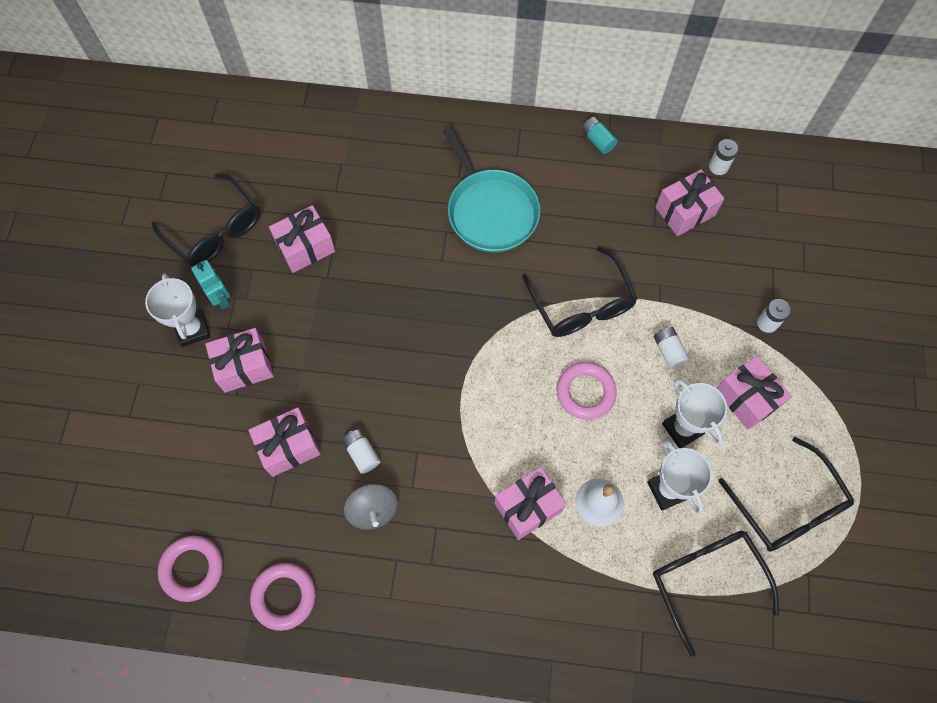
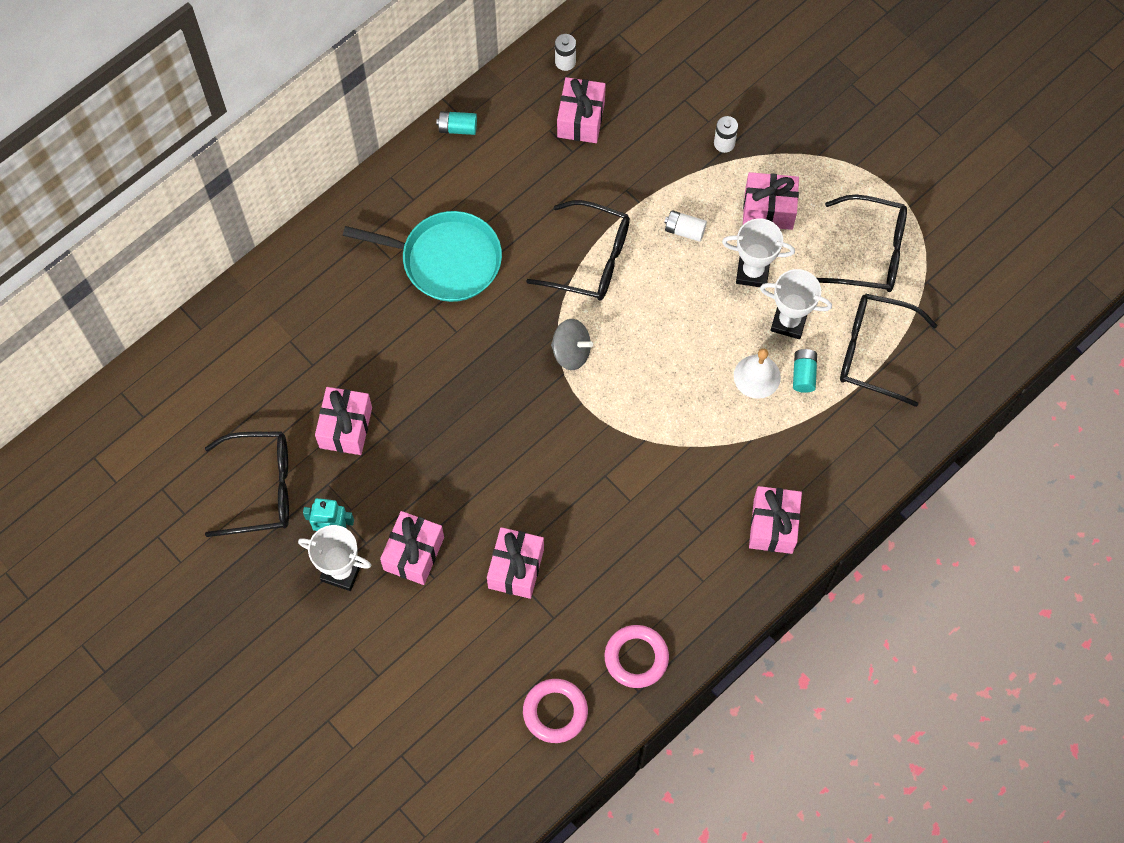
camera: 50 degrees left, 0 degrees up
(362, 453) = (570, 517): white battery -> none
(373, 510) = (624, 543): grey spinning top -> grey spinning top (571, 352)
(528, 507) = (718, 429): pink gift -> pink gift (773, 526)
(585, 392) = (664, 316): pink ring -> none
(634, 538) = (803, 374): none -> turquoise battery

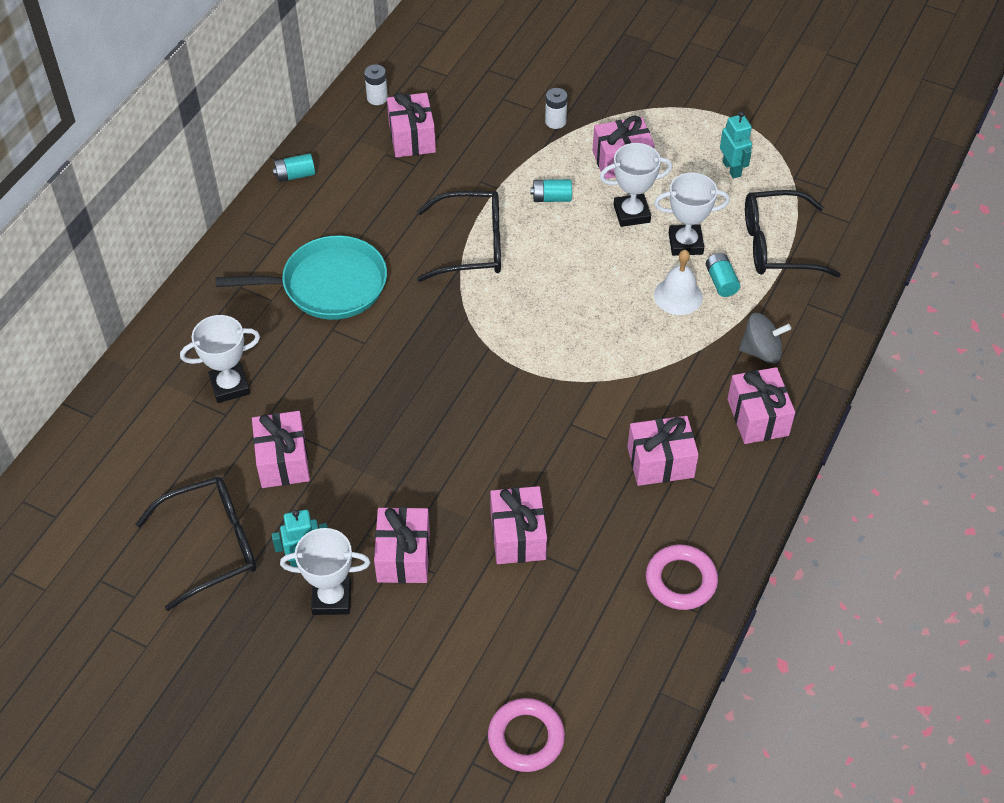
camera: 20 degrees left, 15 degrees down
(325, 337) = (230, 386): none -> white trophy
(555, 712) = (621, 661): pink ring -> pink ring (526, 738)
(571, 352) = (488, 327): grey spinning top -> grey spinning top (761, 351)
(667, 540) = (660, 462): none -> pink gift
(684, 230) = (551, 198): white battery -> turquoise battery
(870, 252) = (732, 169): black glasses -> turquoise robot

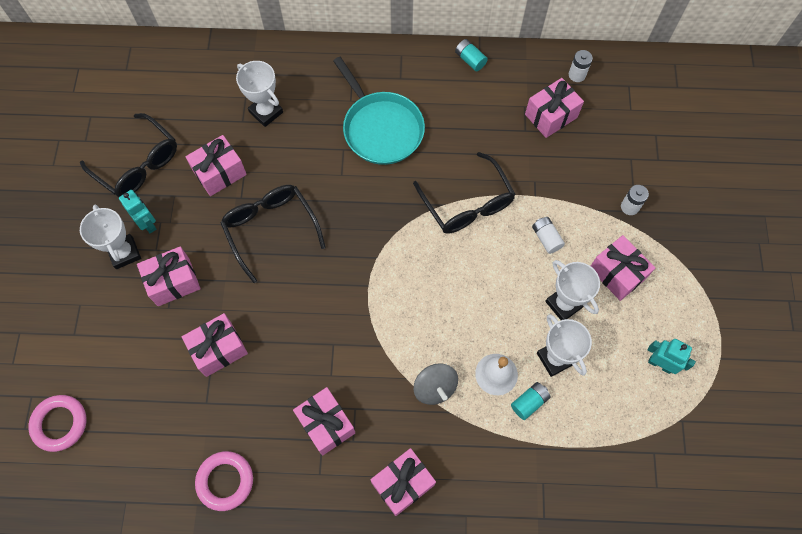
camera: 65 degrees right, 15 degrees up
(551, 198) = (546, 238): turquoise battery -> white battery
(732, 169) = (660, 364): turquoise robot -> turquoise robot turned 105 degrees counterclockwise
(761, 351) = (472, 462): grey spinning top -> grey spinning top (435, 388)
(776, 245) = (594, 433): black glasses -> black glasses (270, 229)

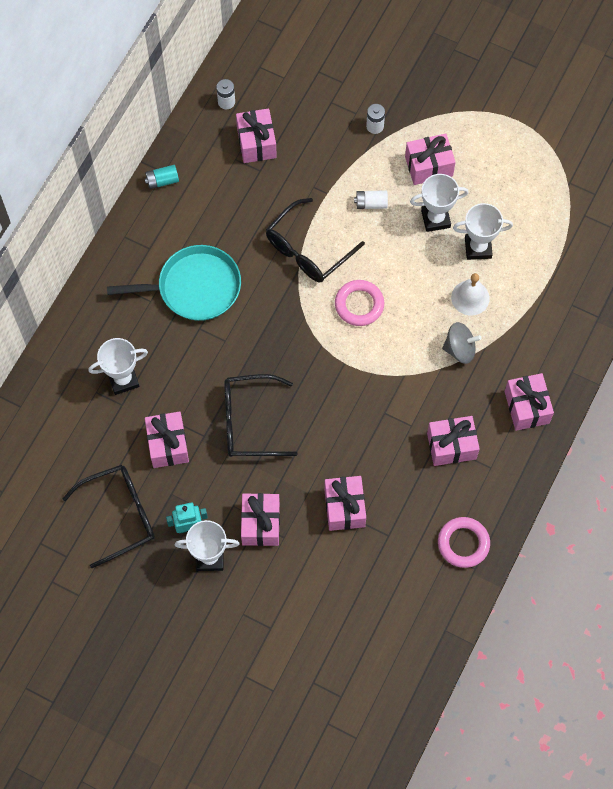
camera: 65 degrees left, 0 degrees up
(60, 423) = (350, 664): pink ring -> pink ring (359, 305)
(467, 204) = (307, 250): black glasses -> black glasses turned 135 degrees clockwise
(529, 402) = (504, 284): turquoise battery -> none
(660, 364) = (518, 174): turquoise robot -> none

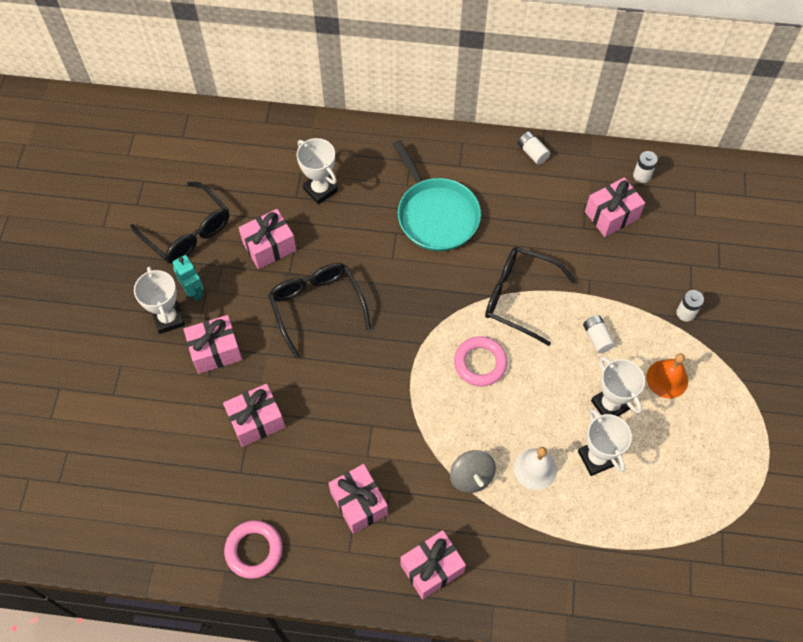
camera: 70 degrees right, 5 degrees down
(162, 181) = (532, 152): turquoise battery -> white battery
(428, 166) = (667, 379): pink gift -> orange bell

